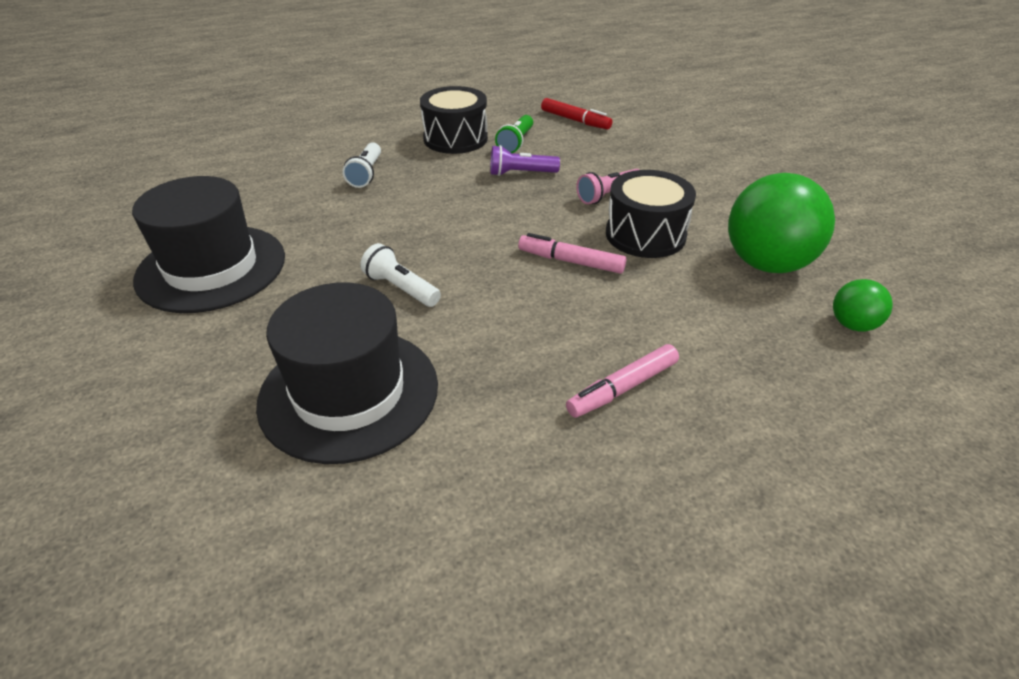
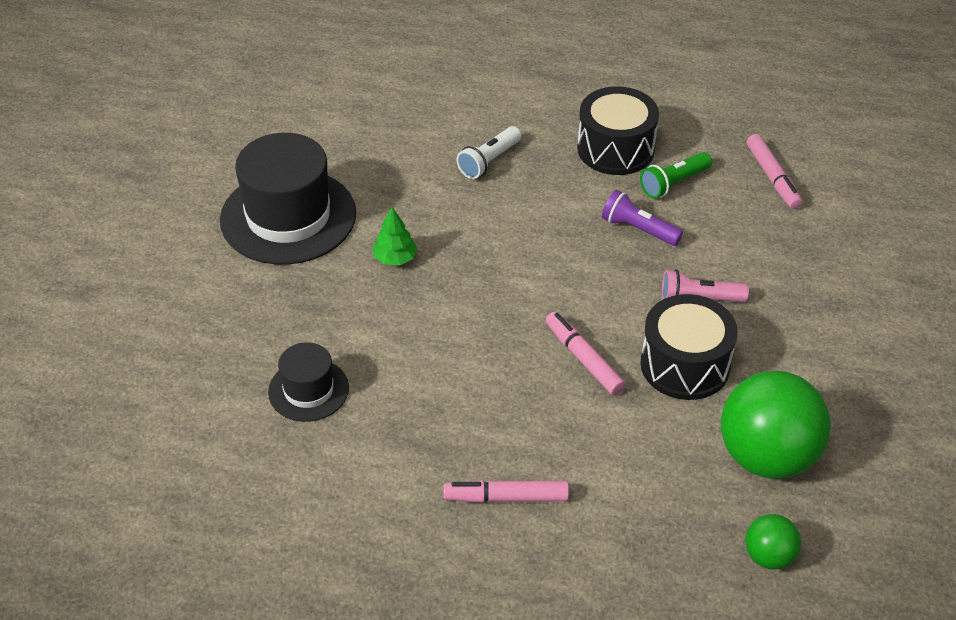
camera: 35 degrees right, 5 degrees up
(344, 259) = (395, 258): none -> green tree
(349, 393) = (308, 390): black hat -> black hat, size x0.53
(401, 288) = (416, 313): white flashlight -> none
(575, 120) = (772, 177): red marker -> pink marker

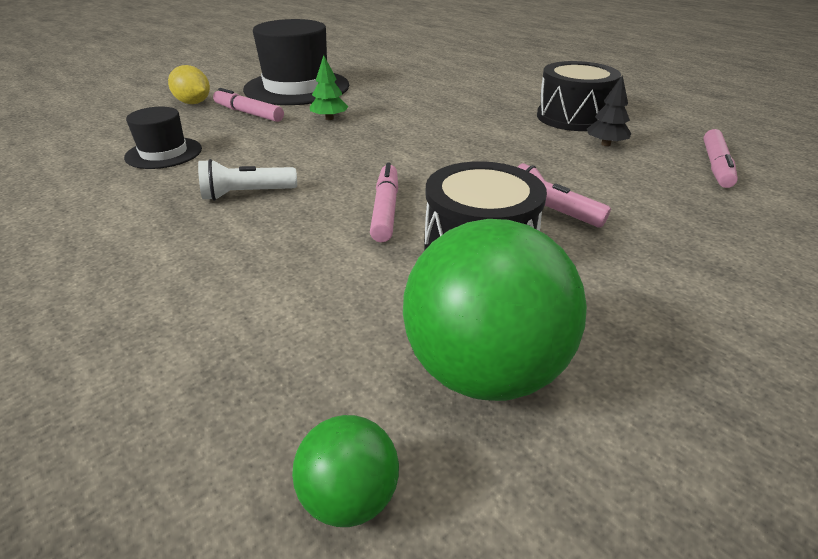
camera: 35 degrees right, 10 degrees down
(213, 300) = (193, 103): none -> yellow lemon
(489, 161) = (463, 100): white flashlight -> white flashlight (246, 194)
(507, 498) = (169, 270): pink marker -> pink marker (249, 113)
(638, 229) = (541, 157): purple flashlight -> none
(673, 183) = (605, 144): green flashlight -> black tree

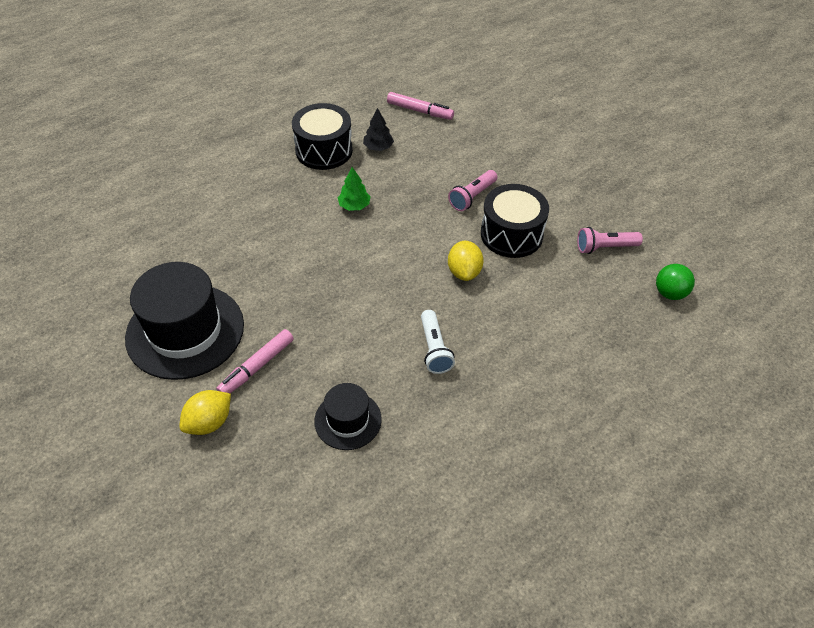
camera: 85 degrees left, 15 degrees up
(329, 118) = (288, 302): green tree -> green tree (354, 206)
(385, 210) = (464, 272): pink marker -> yellow lemon
(484, 370) = (604, 247): green ball -> pink flashlight

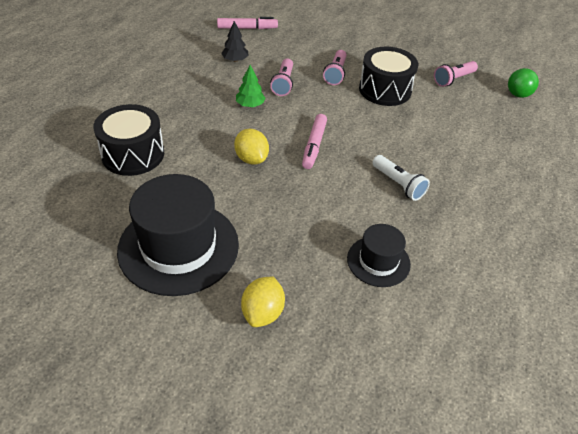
camera: 30 degrees left, 5 degrees down
(257, 366) = (268, 250): pink marker -> pink marker (314, 145)
(324, 150) = (191, 73): black drum -> black drum (133, 154)
(406, 191) = (283, 84): none -> pink flashlight
(464, 272) = (373, 124): yellow lemon -> yellow lemon (251, 159)

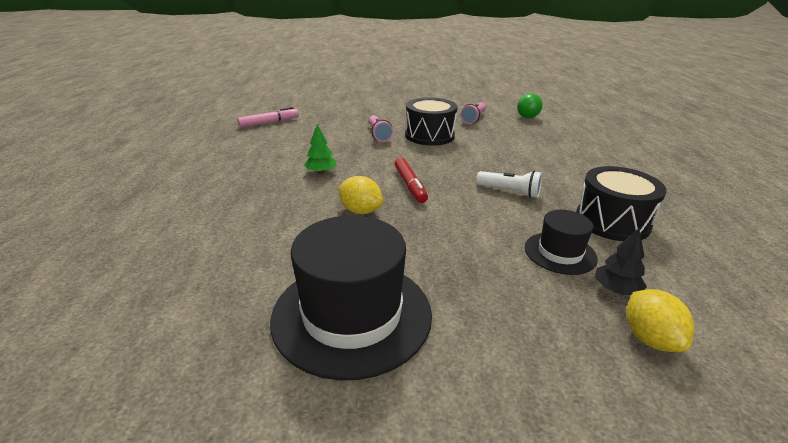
camera: 25 degrees left, 15 degrees down
(133, 154) = (223, 244): black drum -> black drum (612, 221)
(235, 60) = (276, 145): black tree -> black tree (616, 290)
(263, 313) = (507, 343): yellow lemon -> yellow lemon (649, 338)
(283, 84) = (338, 151): pink flashlight -> none
(314, 145) = (410, 185): pink marker -> red marker

